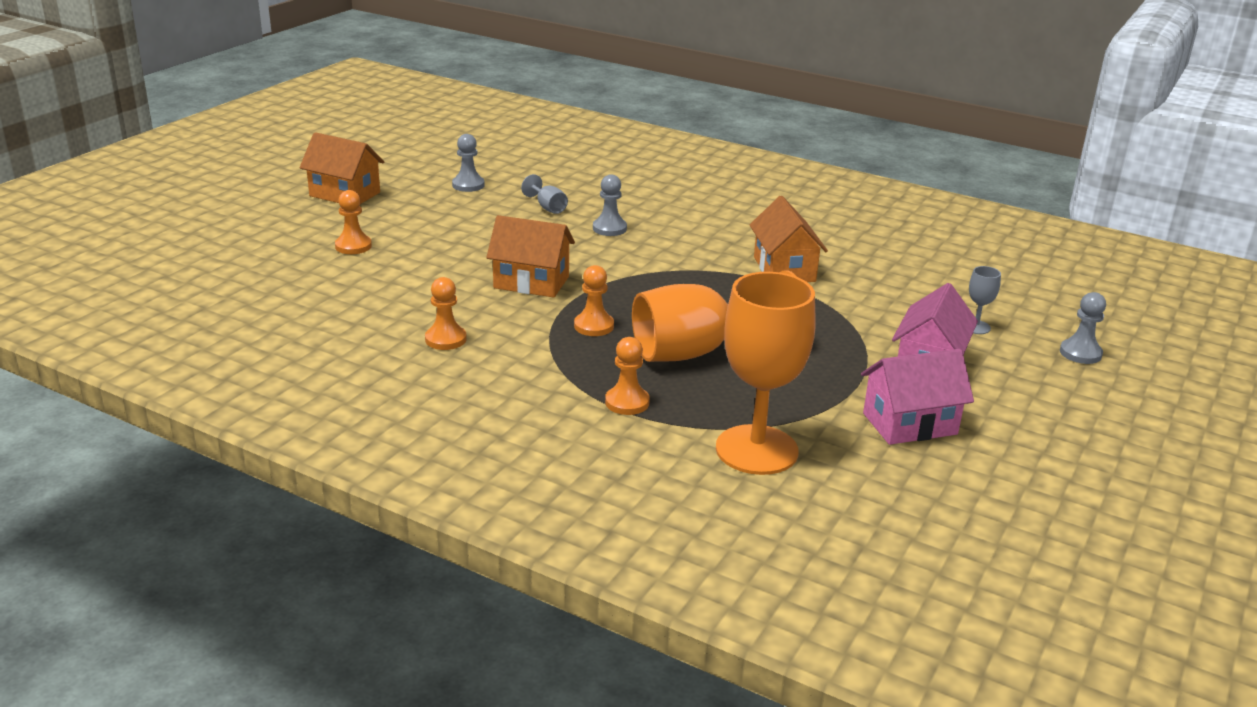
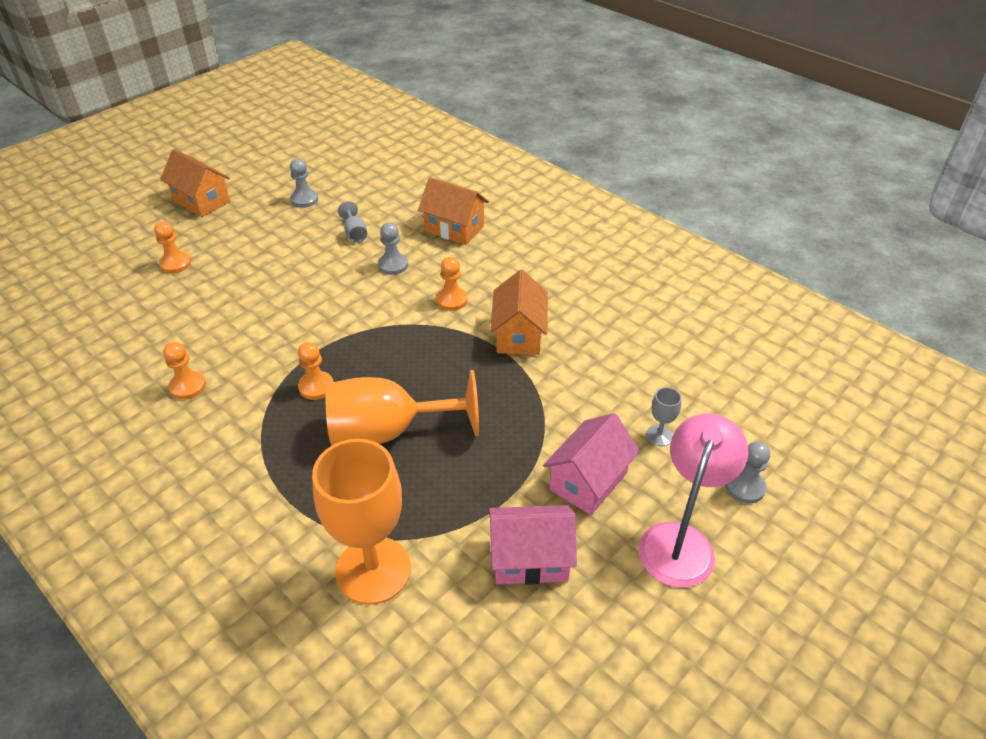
camera: 15 degrees right, 15 degrees up
(531, 282) = (293, 325): orange house -> orange house (454, 228)
(627, 402) = (293, 489): orange pawn -> orange pawn (451, 300)
(1045, 395) = (680, 541): none -> pink lamp

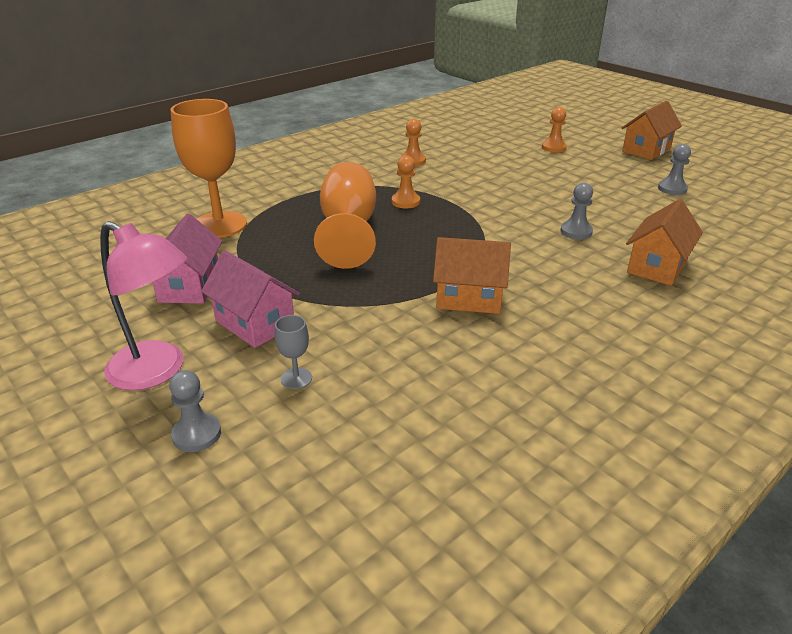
camera: 95 degrees right, 10 degrees down
(355, 233) = (624, 213): grey goblet -> none
(451, 300) = (524, 261): orange pawn -> none

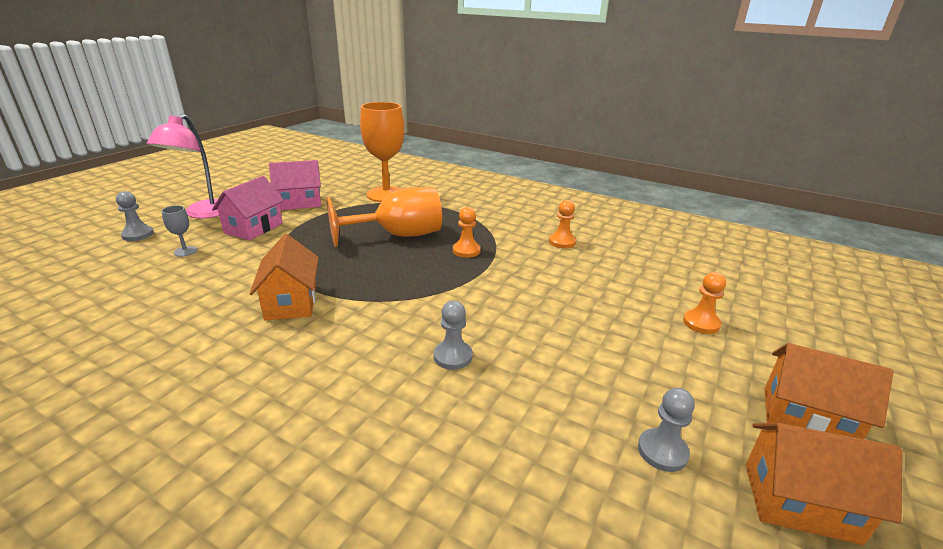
camera: 70 degrees right, 5 degrees down
(657, 266) = (382, 431): orange house -> orange house (800, 502)

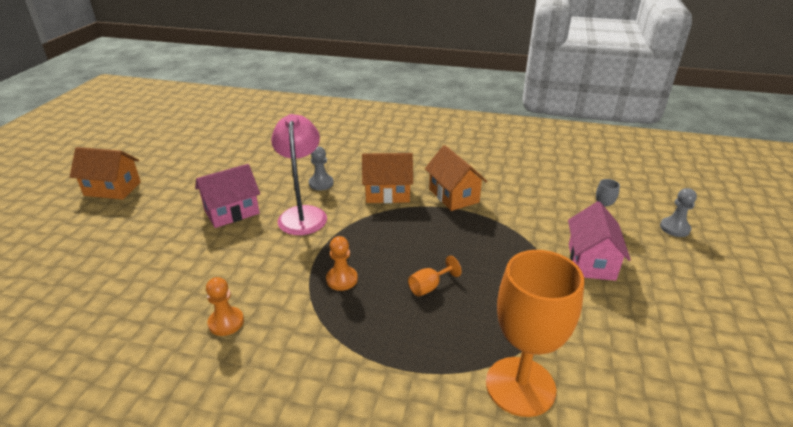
camera: 165 degrees right, 5 degrees up
(203, 214) = (679, 272): pink lamp -> pink lamp (303, 214)
(299, 203) = (612, 324): pink house -> pink house (232, 212)
(398, 235) = (429, 287): orange goblet -> orange goblet, size x0.41
(662, 451) = (207, 164): grey pawn -> none
(701, 323) = (127, 238): orange pawn -> none
(800, 502) = (154, 159): orange house -> orange house (387, 193)

